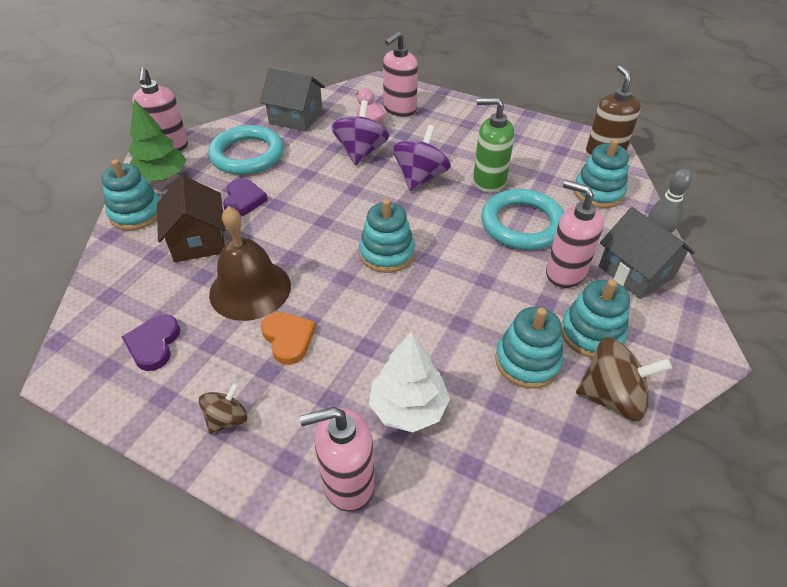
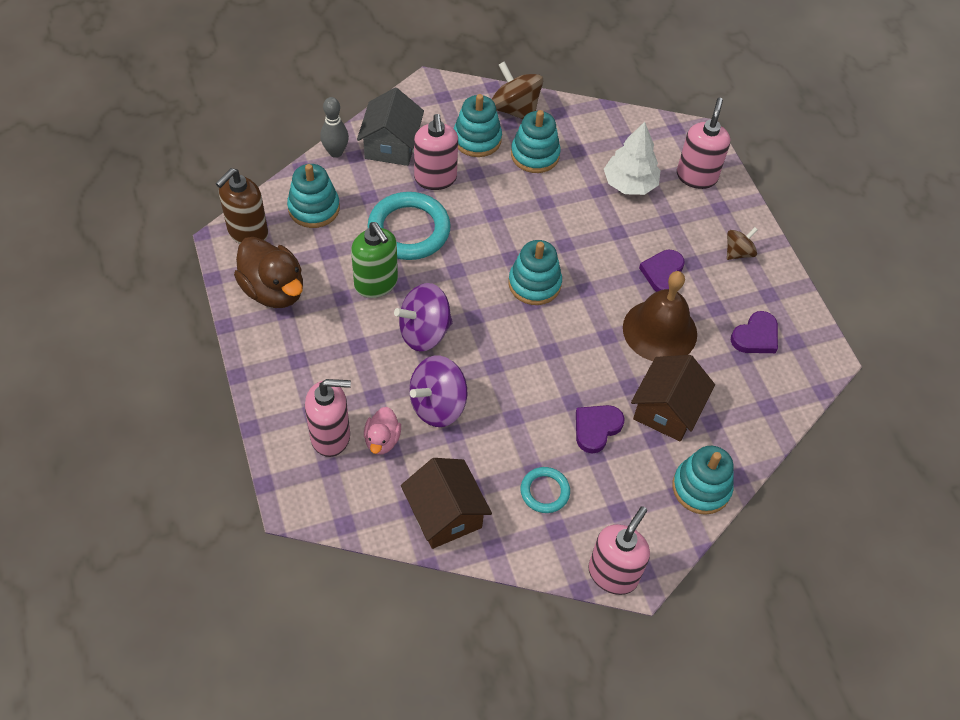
camera: 140 degrees left, 10 degrees up
(161, 177) = (649, 525): green tree -> none
(227, 419) = (738, 252): brown spinning top -> brown spinning top turned 150 degrees clockwise
(247, 155) = (545, 491): turquoise ring -> turquoise ring, size x0.53
(288, 338) = (663, 274): orange heart -> purple heart
(296, 117) = (445, 514): grey house -> brown house
(348, 482) = (696, 176): pink soap dispenser -> pink soap dispenser turned 105 degrees counterclockwise
(536, 140) = (273, 290): none -> brown duck

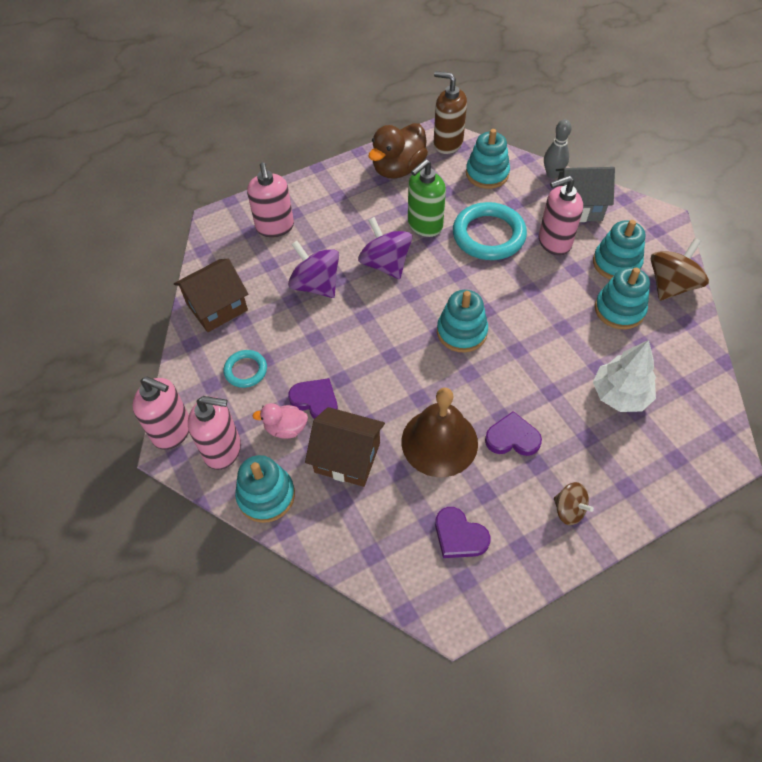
camera: 85 degrees right, 0 degrees up
(382, 440) = (277, 257): pink duck -> pink duck (286, 428)
(696, 176) = (661, 458): pink soap dispenser -> pink soap dispenser (223, 450)

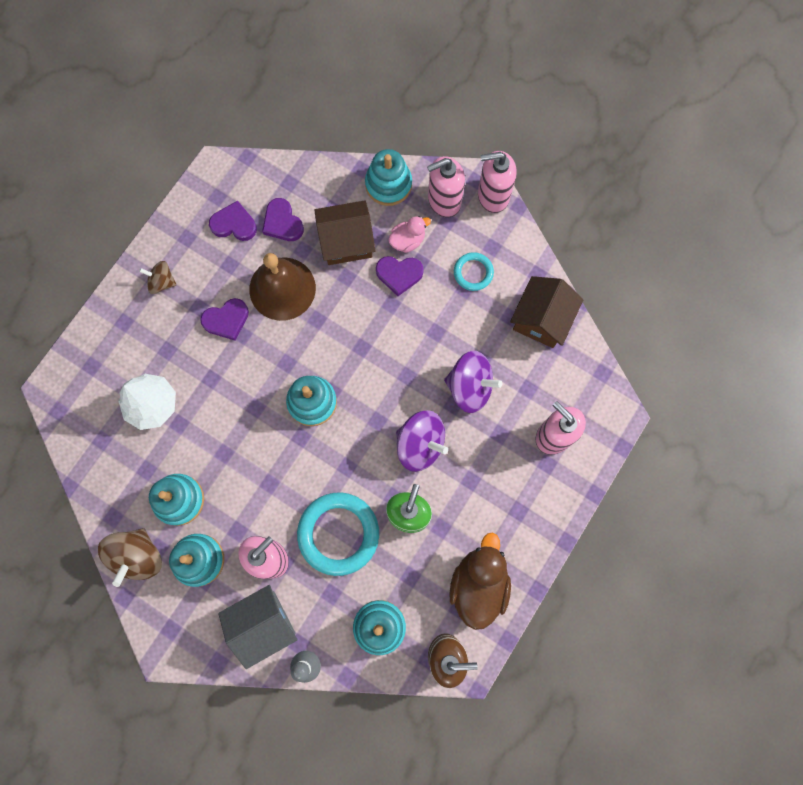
camera: 150 degrees right, 20 degrees up
(404, 510) = (282, 222): none -> purple heart

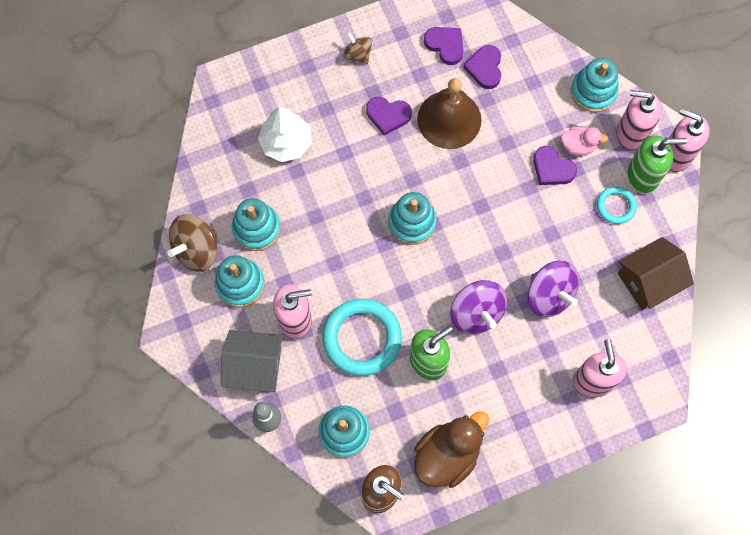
camera: 35 degrees right, 5 degrees down
(346, 241) = (527, 115): brown house -> none
(478, 232) = (642, 176): none -> green soap dispenser

